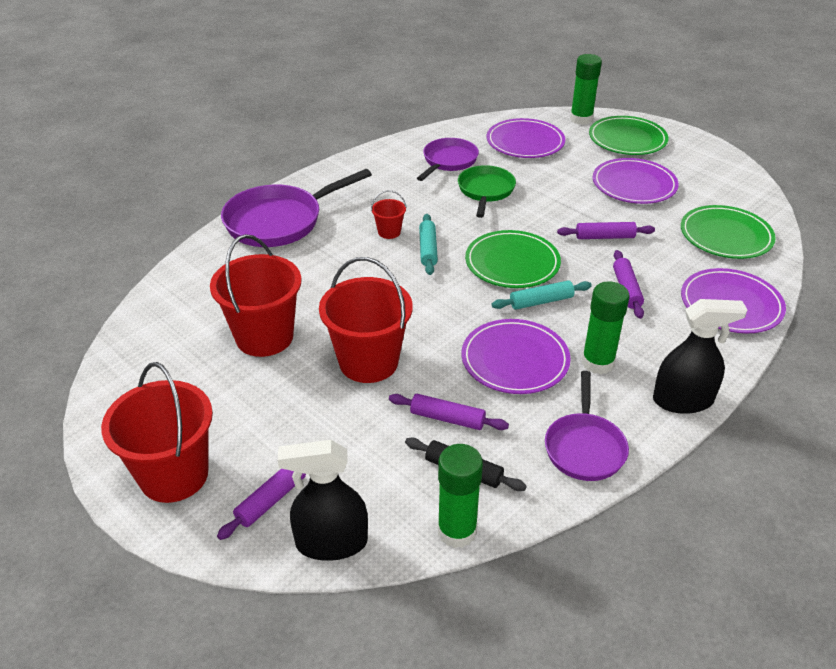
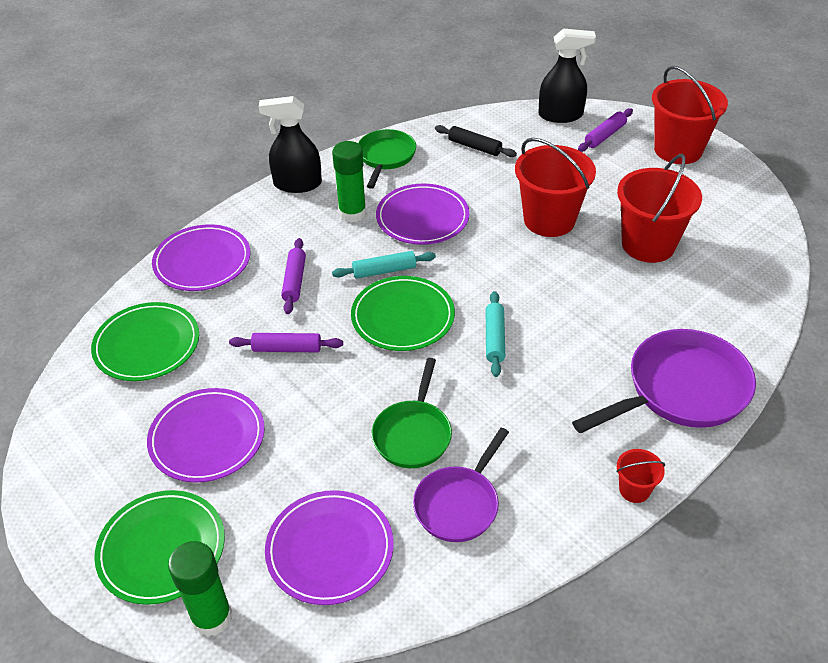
camera: 175 degrees left, 5 degrees up
(389, 232) = (541, 366): red bucket -> red bucket (634, 490)
(447, 418) = (483, 177): purple rolling pin -> none
(457, 531) = (482, 118): green glue stick -> none
(584, 447) = (386, 157): purple pan -> green pan

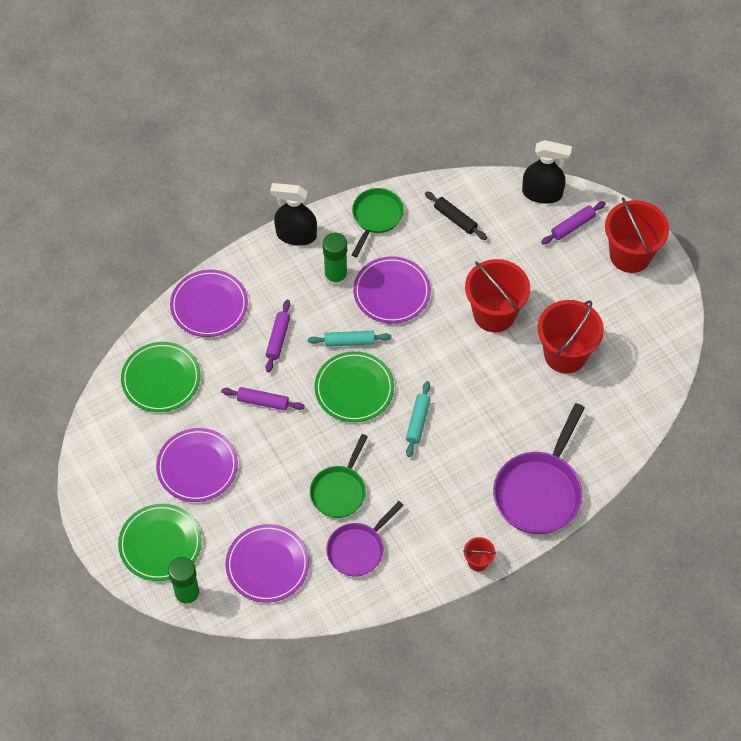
camera: 10 degrees right, 15 degrees up
(681, 390) = (539, 491): purple pan -> purple pan turned 135 degrees clockwise

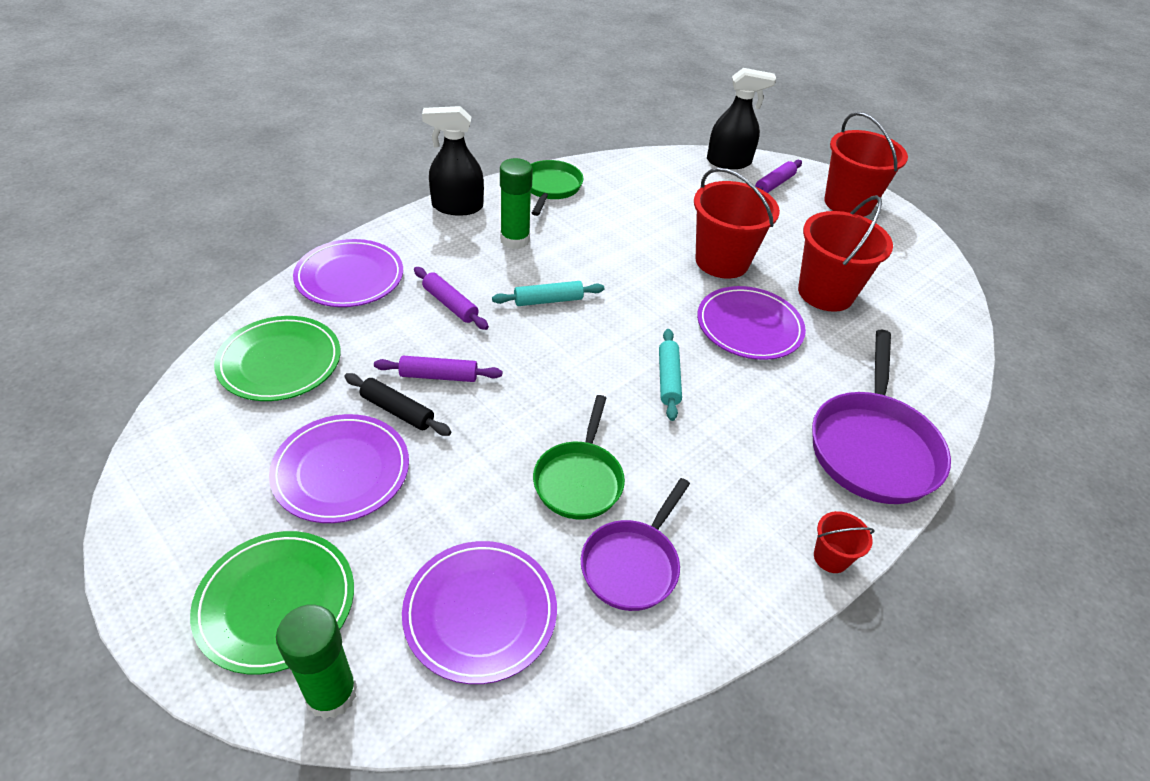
camera: 15 degrees left, 15 degrees down
(278, 339) = (450, 304): purple rolling pin -> purple rolling pin turned 45 degrees counterclockwise
(354, 389) = (568, 350): green plate -> none
(391, 292) = (589, 249): purple plate -> purple plate (749, 326)
(455, 219) = (642, 185): black rolling pin -> black rolling pin (397, 411)

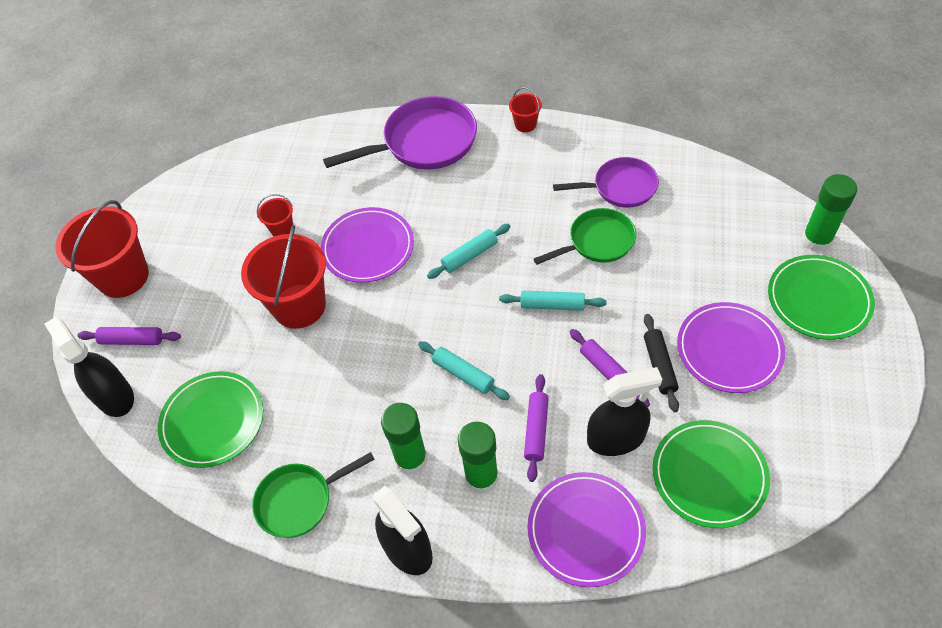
camera: 120 degrees left, 10 degrees up
(382, 337) = (616, 438): none -> black spray bottle
(455, 259) = (481, 477): none -> green glue stick
(480, 613) = (717, 221): purple plate -> none
(546, 392) = (552, 305): none -> turquoise rolling pin
(658, 185) = (213, 421): none -> green plate
(825, 293) = (282, 229): red bucket -> red bucket, size x0.46

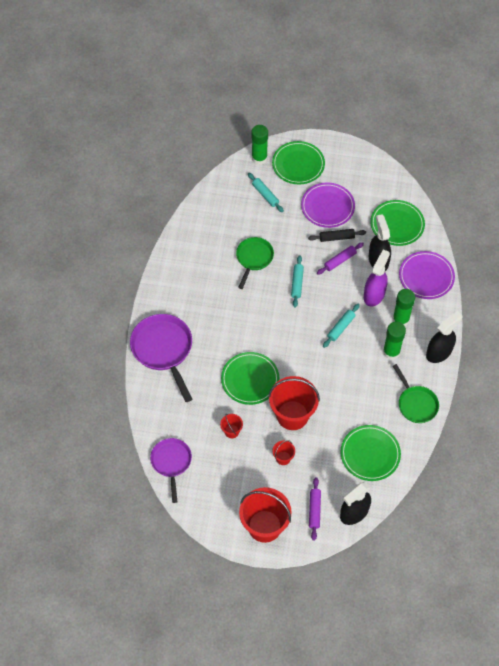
camera: 95 degrees left, 5 degrees up
(368, 247) = (250, 379): purple plate -> green plate
(470, 255) = (259, 324): turquoise rolling pin -> turquoise rolling pin (265, 195)
(525, 124) = (154, 291): red bucket -> red bucket (283, 458)
(536, 430) = (374, 294): purple rolling pin -> purple spray bottle
(597, 242) = (254, 258): green pan -> green pan turned 45 degrees clockwise
(620, 187) = (213, 243): purple pan -> purple pan (171, 462)

